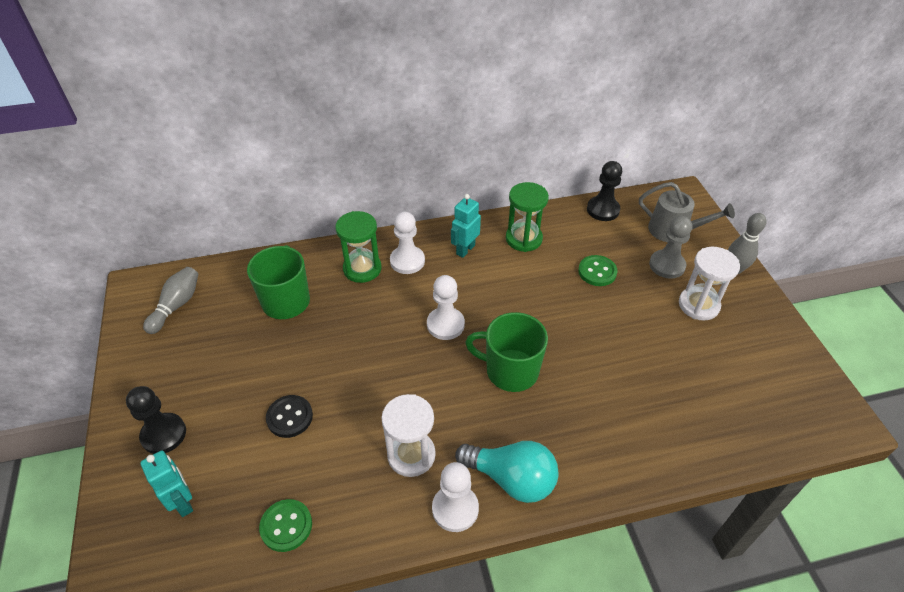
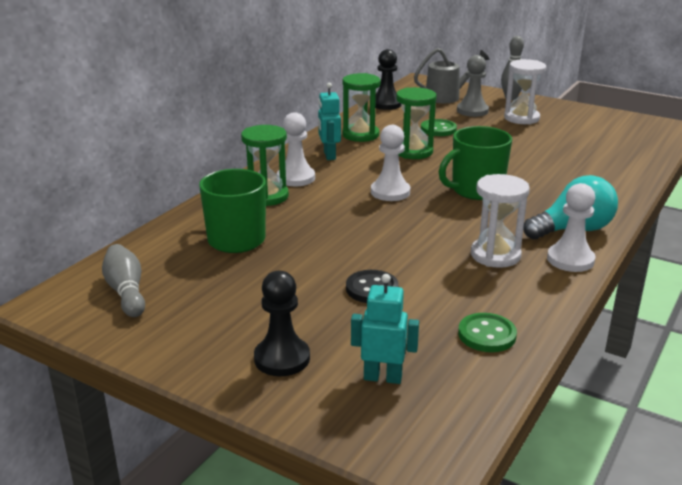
camera: 45 degrees left, 20 degrees down
(533, 288) = (413, 152): none -> green hourglass

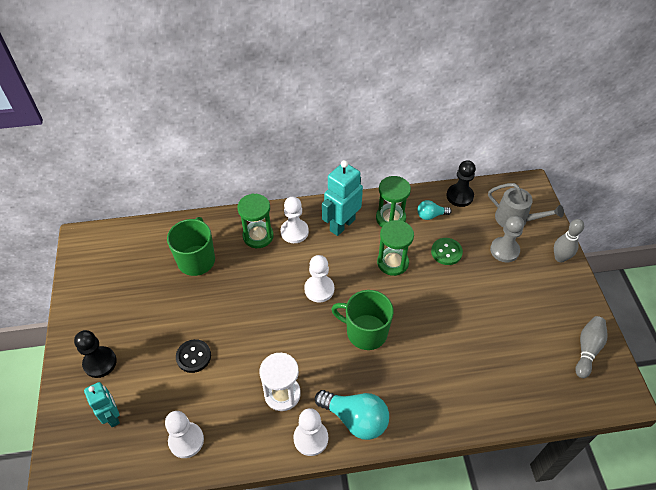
camera: 50 degrees right, 25 degrees up
(126, 292) = (112, 258): grey bowling pin -> grey bowling pin (587, 349)
(329, 155) = (342, 225): turquoise robot -> turquoise robot, size x1.58
(387, 120) = (430, 215): none -> turquoise light bulb
(487, 335) = (186, 440): green button -> white pawn
(521, 118) = (524, 287): white hourglass -> none

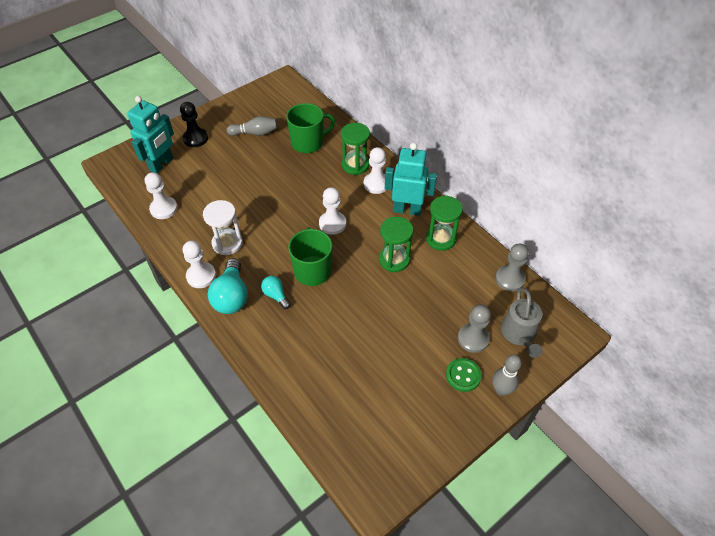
camera: 60 degrees right, 0 degrees up
(112, 416) = (161, 164): turquoise robot -> turquoise robot, size x1.58
(193, 356) = (228, 181): black button -> none
(430, 215) = (468, 266): turquoise light bulb -> turquoise light bulb (276, 295)
(446, 252) = (435, 294): green button -> green button (463, 375)
(459, 196) = (510, 279): black pawn -> grey pawn
(587, 349) = (406, 449): grey bowling pin -> grey bowling pin (255, 133)

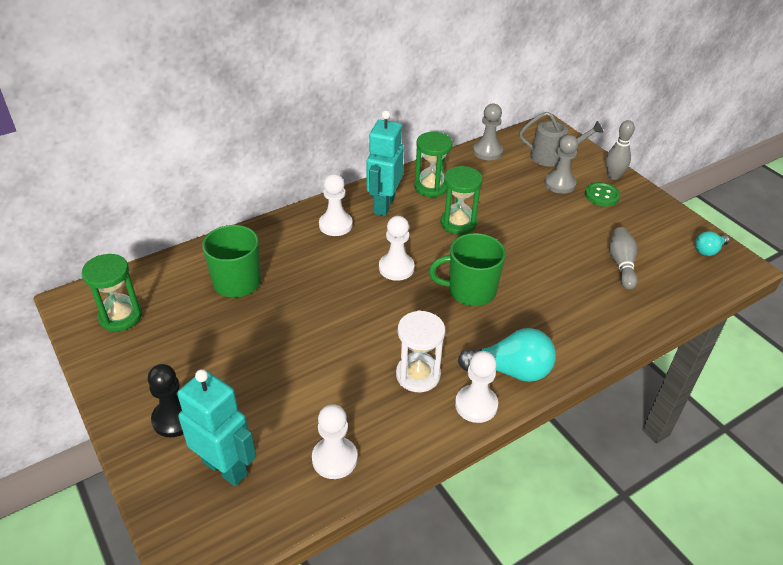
camera: 85 degrees left, 10 degrees down
(255, 133) = (192, 339): grey bowling pin -> grey bowling pin (621, 265)
(276, 295) = (509, 326): turquoise light bulb -> turquoise light bulb (708, 250)
(355, 165) = (296, 240): green hourglass -> green hourglass (120, 316)

